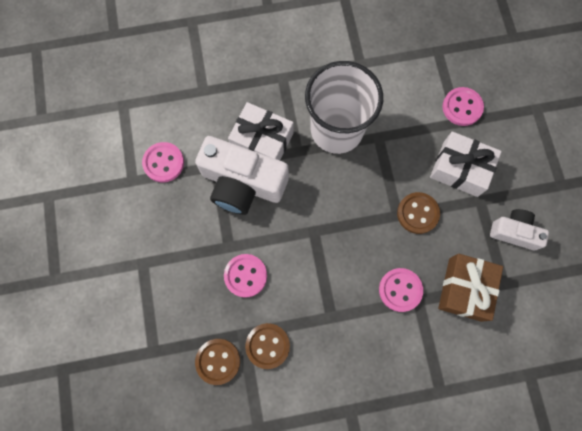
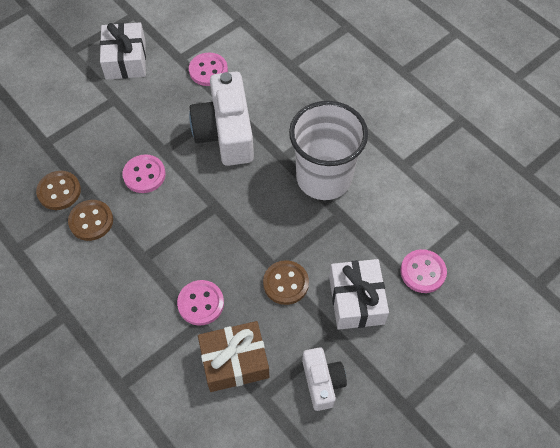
camera: 60 degrees right, 15 degrees down
(262, 140) = (274, 127): white gift -> white gift (125, 60)

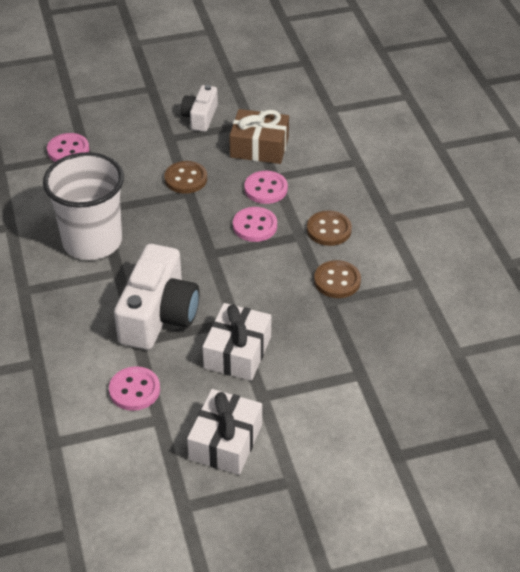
camera: 155 degrees left, 15 degrees down
(59, 191) = (360, 318): brown button -> brown button (329, 230)
(144, 175) = (265, 304): pink button -> pink button (255, 226)
(356, 300) = (137, 151): white gift -> white gift (237, 352)

